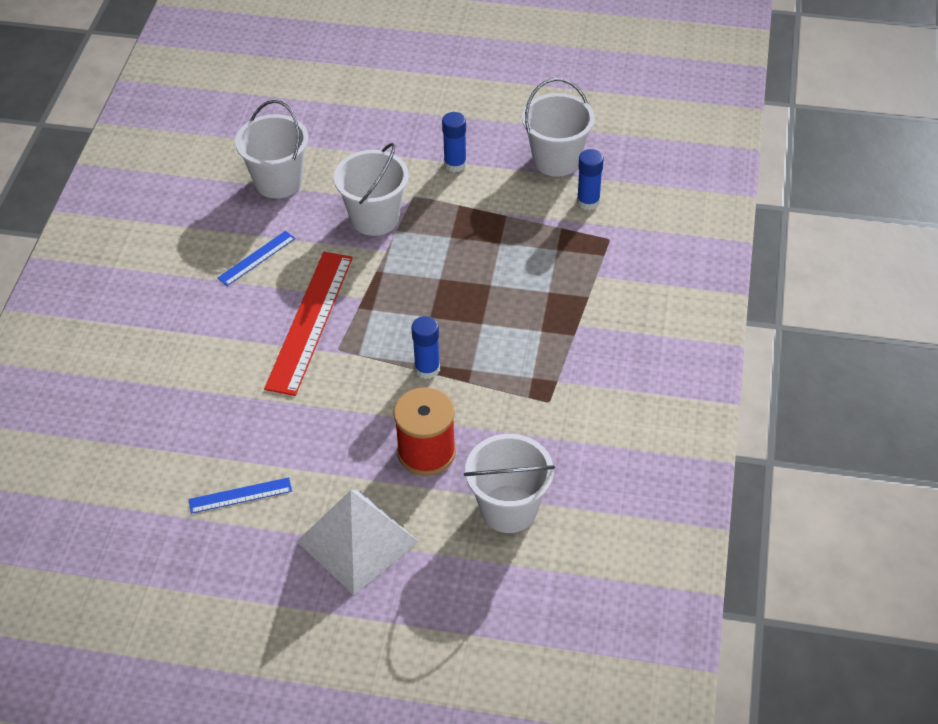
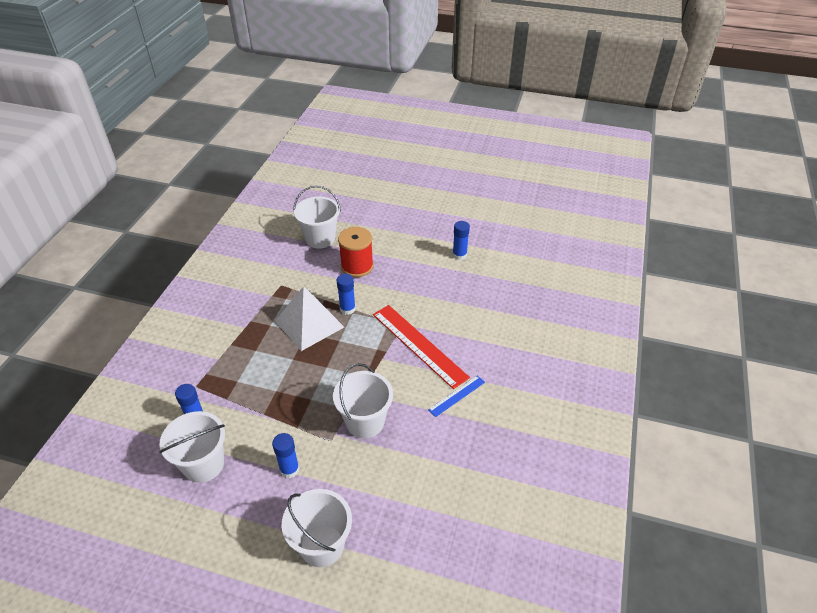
camera: 175 degrees left, 5 degrees down
(240, 495) = (459, 255): blue ruler -> blue glue stick
(278, 181) = (441, 467): white bucket -> white bucket (322, 545)
(309, 321) = (419, 345): red ruler -> red ruler turned 60 degrees counterclockwise
(357, 541) = (399, 232): white pyramid -> white pyramid (309, 324)

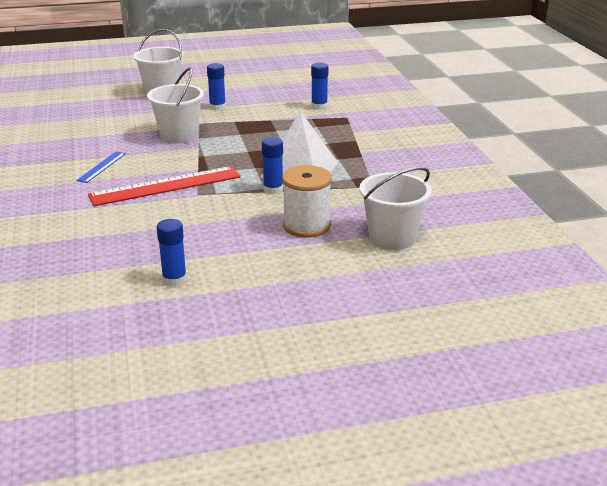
camera: 150 degrees right, 15 degrees down
(203, 464) = (283, 95): white bucket -> none
(357, 266) = (306, 225): red spool -> white spool
(419, 345) = (165, 186): red ruler -> red ruler turned 45 degrees counterclockwise

